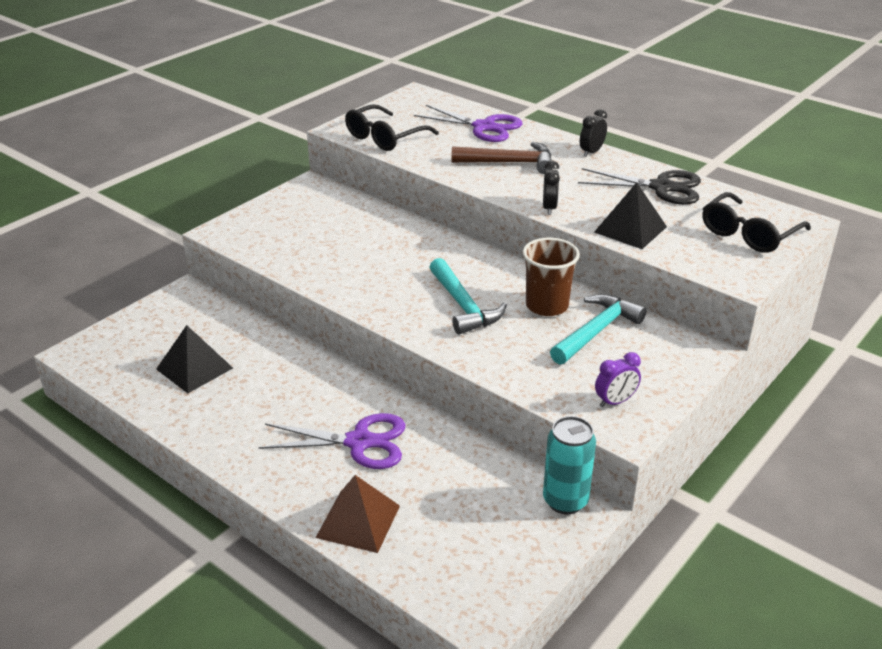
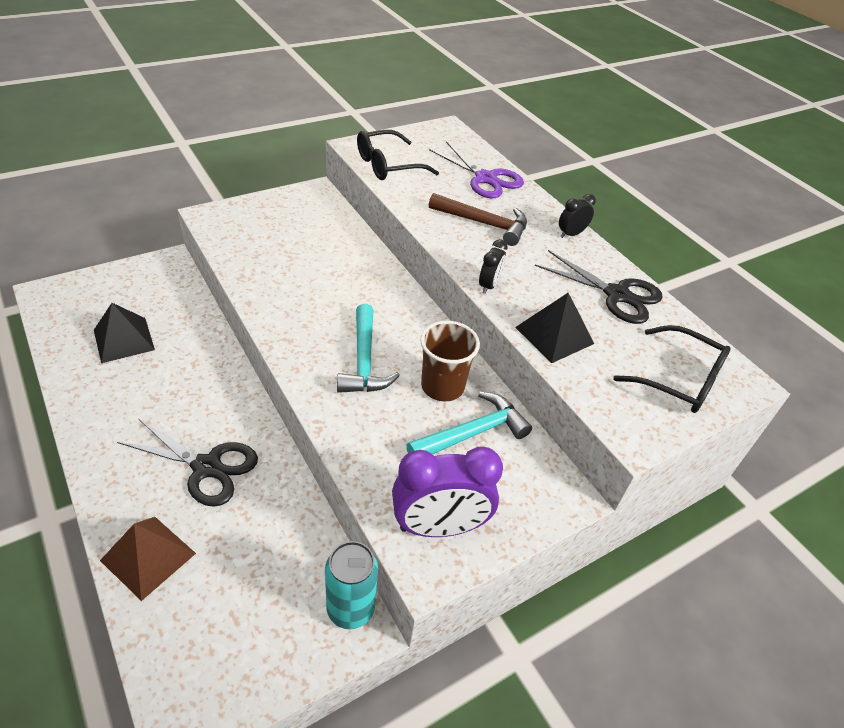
camera: 15 degrees right, 10 degrees up
(359, 442) = (206, 467): purple scissors -> black scissors
(615, 401) = (439, 527): purple clock -> purple clock, size x1.98
(749, 233) = (678, 379): black glasses -> black glasses turned 120 degrees counterclockwise

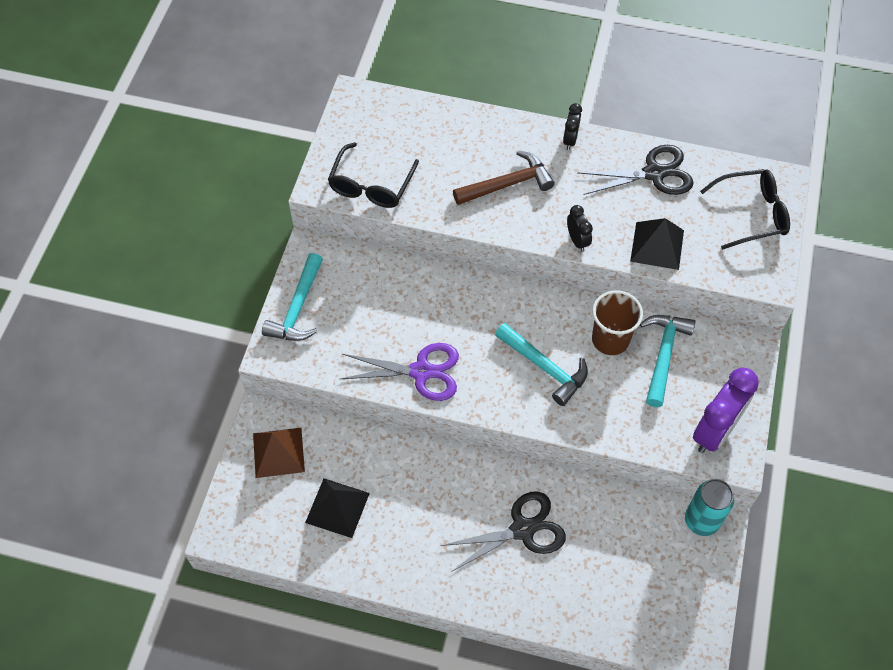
camera: 40 degrees left, 15 degrees up
(148, 556) = (569, 607): brown pyramid -> brown pyramid (278, 452)
(261, 208) = (298, 308): none -> turquoise hammer
(485, 178) = (453, 133): purple scissors -> purple scissors (421, 371)

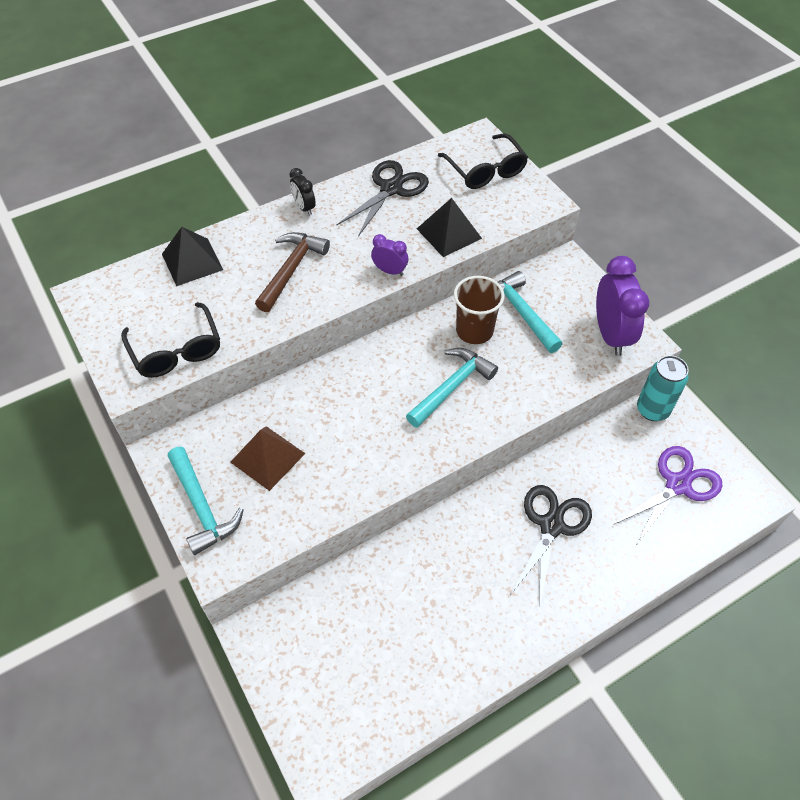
camera: 45 degrees left, 5 degrees down
(278, 452) = (298, 648): brown pyramid -> brown pyramid (267, 457)
(337, 507) = (397, 645): black pyramid -> black pyramid (192, 261)
(421, 371) = (363, 469): purple scissors -> purple scissors (677, 485)
(544, 367) = (451, 387): turquoise hammer -> turquoise hammer turned 45 degrees counterclockwise
(577, 241) = (390, 271): black clock -> purple clock
(751, 214) = (485, 170): black glasses -> black glasses turned 120 degrees clockwise

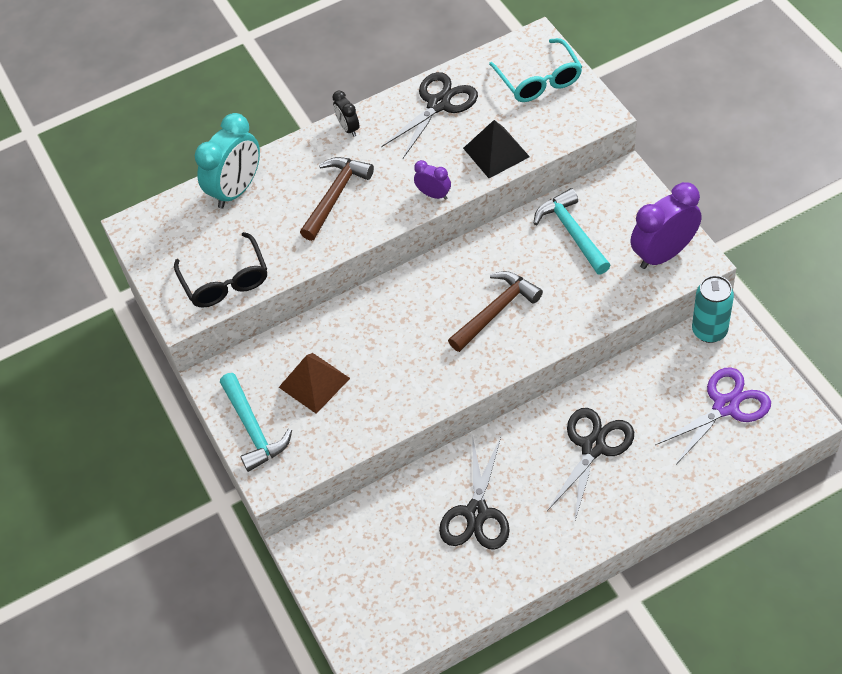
camera: 10 degrees right, 0 degrees up
(192, 261) = (237, 190): black pyramid -> turquoise clock
(437, 596) = (477, 513): none -> black scissors
(451, 387) = (496, 311): turquoise hammer -> brown hammer
(474, 331) = (522, 253): brown cup -> none
(485, 170) = (539, 79): black glasses -> turquoise glasses
(610, 335) = (663, 254): purple clock -> purple clock turned 120 degrees counterclockwise

